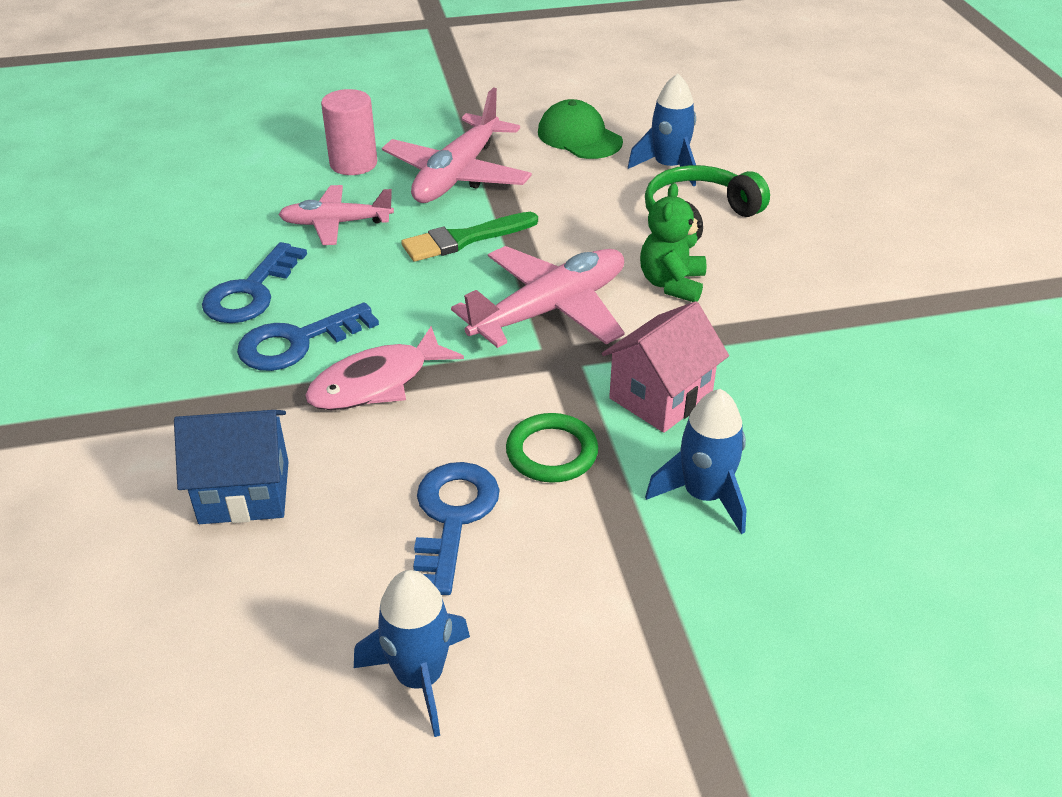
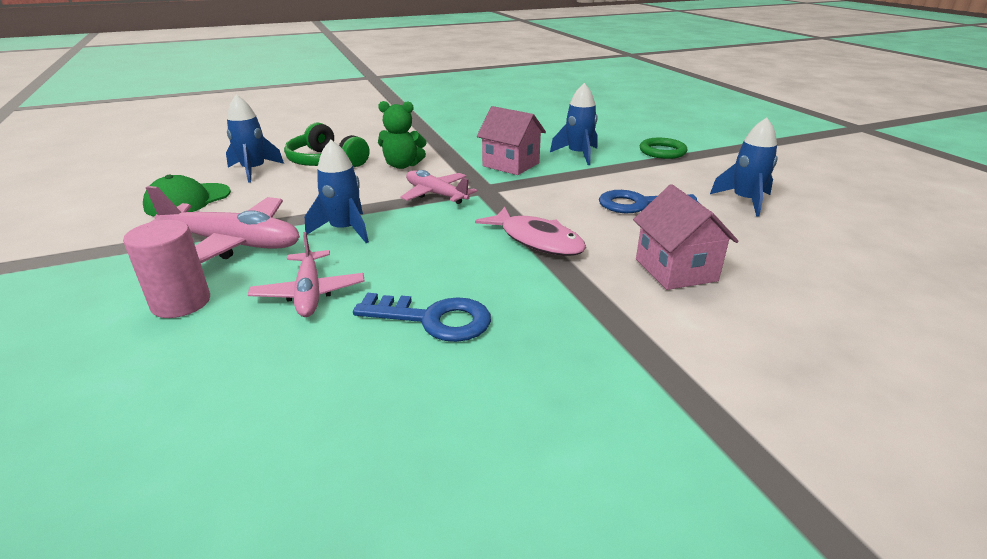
camera: 100 degrees left, 10 degrees down
(244, 492) = (675, 270): blue house -> pink house
(297, 342) = (503, 280): blue key -> none
(464, 239) = (345, 230): green brush -> blue rocket
(550, 310) = (436, 194): pink plane -> pink plane, size x0.63
(552, 452) = (570, 185): green ring -> green ring (662, 151)

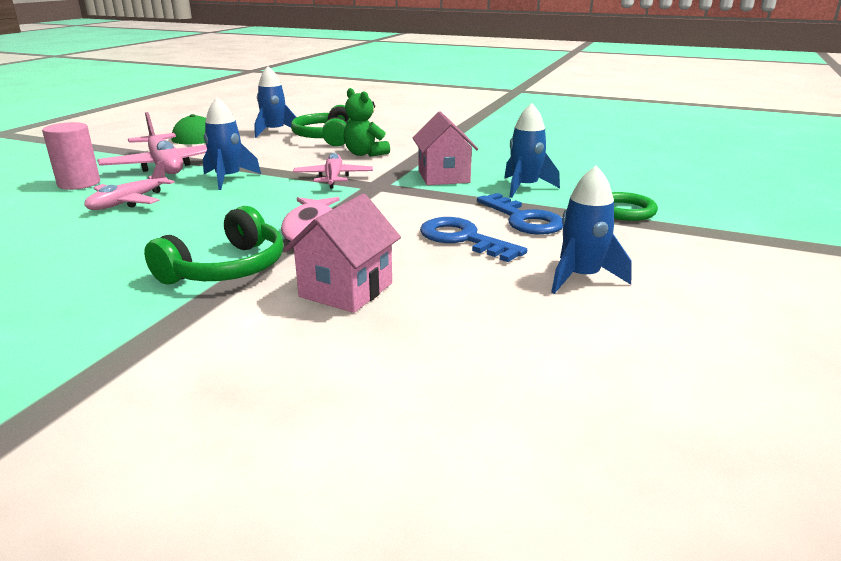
camera: 45 degrees right, 5 degrees down
(434, 319) = (137, 241): blue key -> blue key (523, 219)
(569, 299) = (227, 268): none -> green headphones

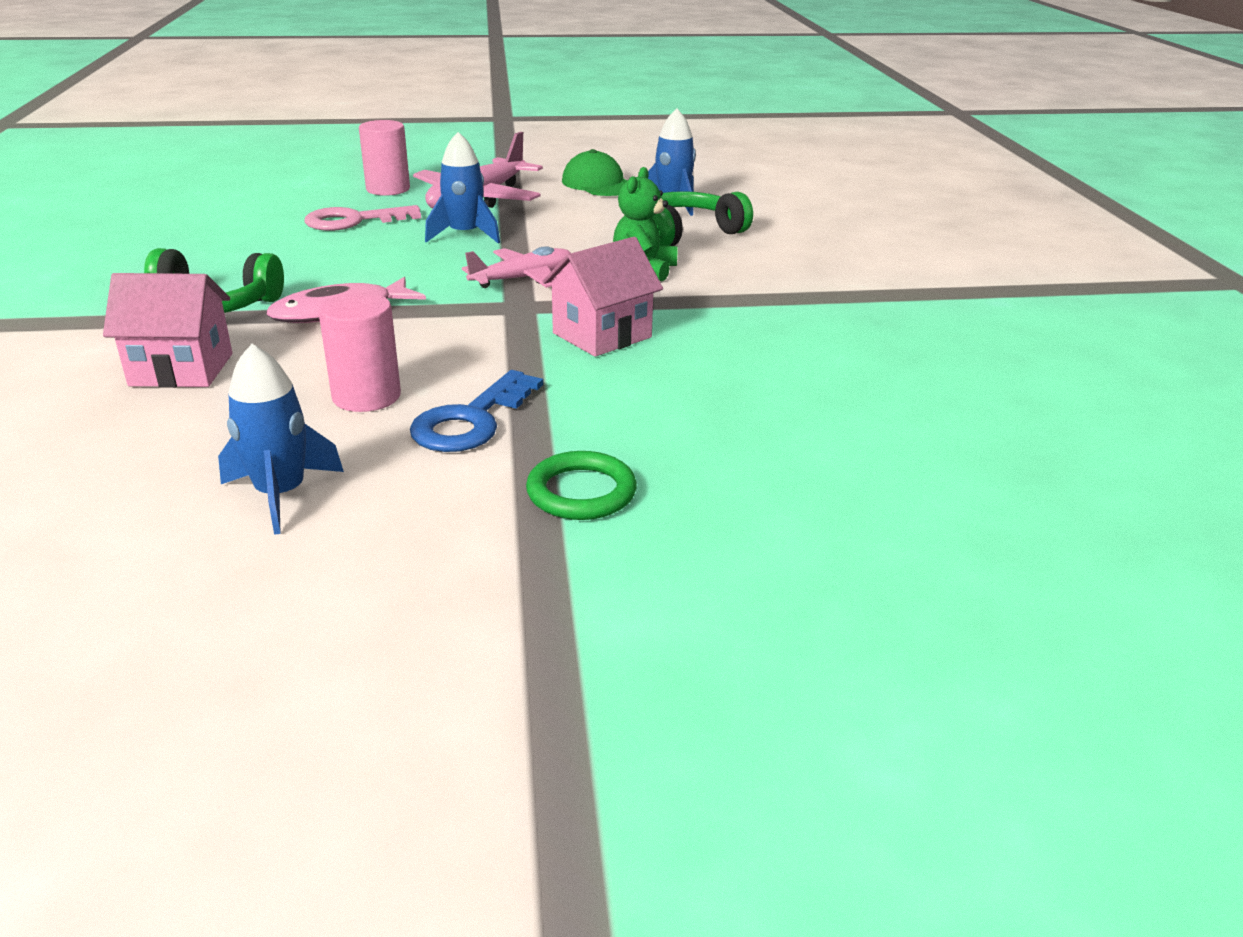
camera: 60 degrees right, 5 degrees up
(128, 202) = (354, 221): pink plane -> pink key
(463, 239) = (366, 396): blue key -> pink cylinder
(525, 187) = (616, 397): blue rocket -> none

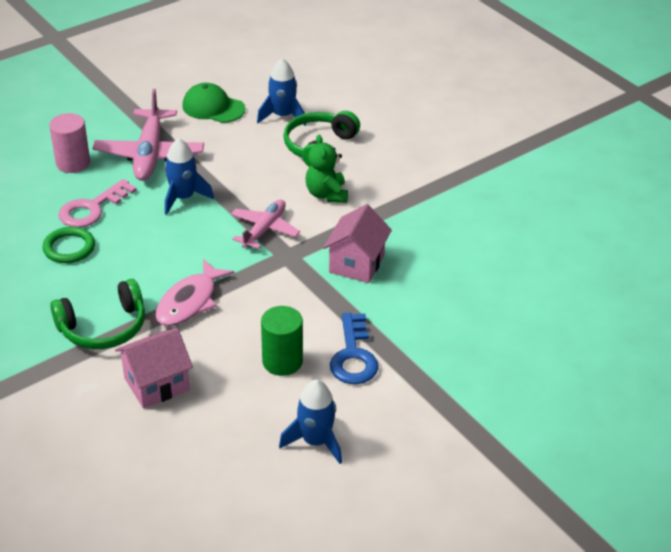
camera: 30 degrees left, 10 degrees up
(366, 396) = (282, 361): pink cylinder -> green cylinder
(581, 492) = (448, 380): green ring -> green ring (69, 248)

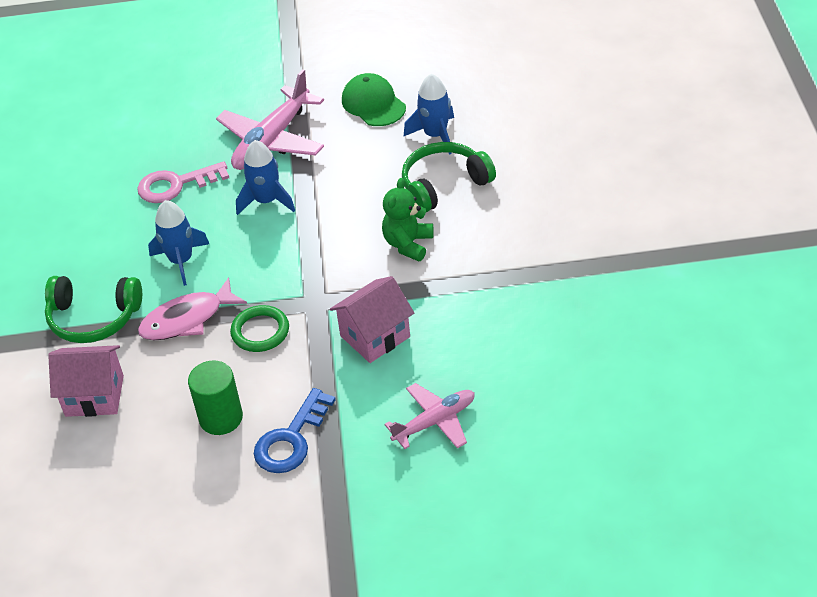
camera: 35 degrees right, 5 degrees up
(69, 248) = (125, 221): green ring -> green ring (260, 331)
(73, 163) = (195, 128): pink cylinder -> none
(264, 229) = (316, 264): pink plane -> pink plane (435, 422)
(315, 441) = (185, 516): blue rocket -> blue rocket (181, 261)

